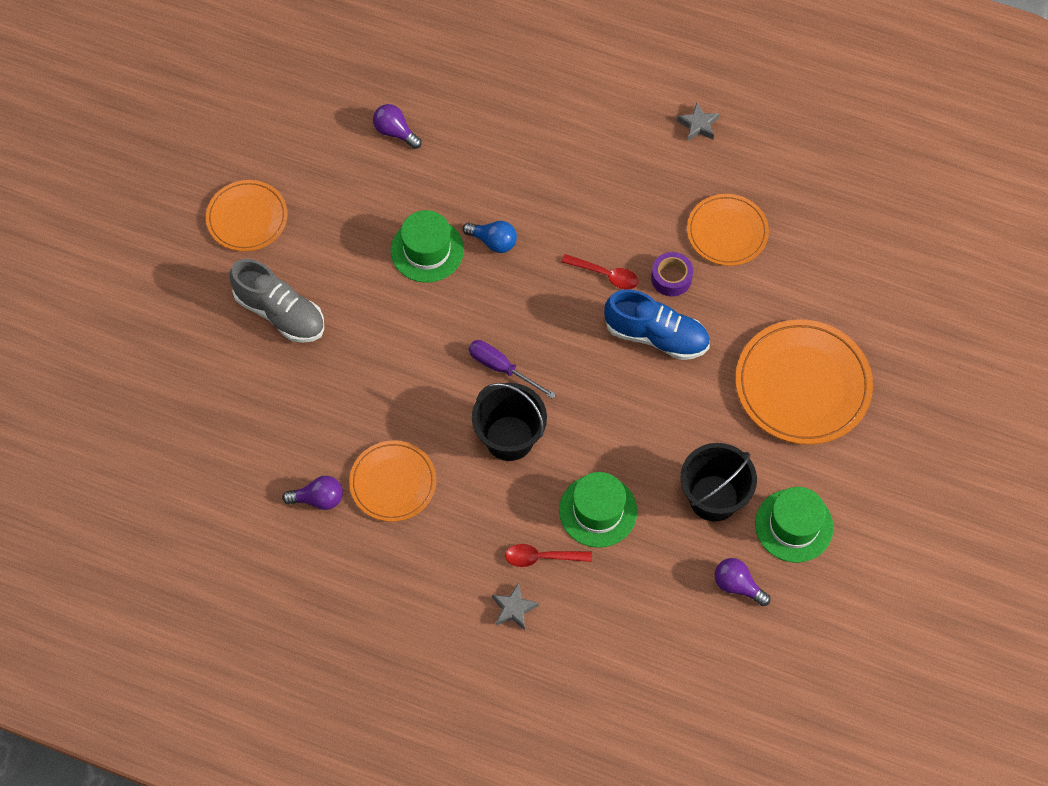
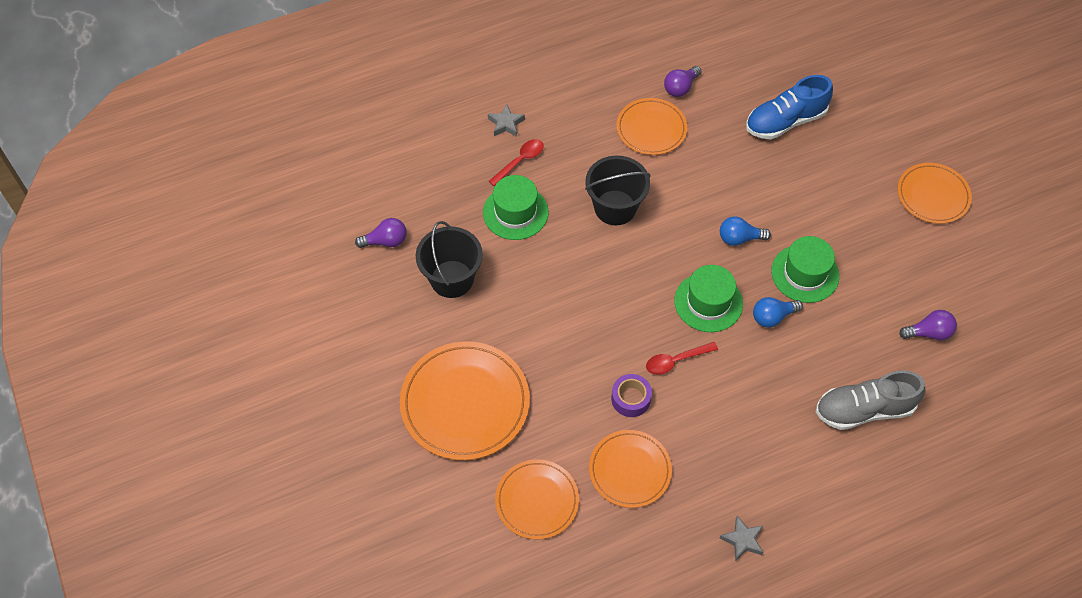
camera: 135 degrees right, 5 degrees down
(280, 313) = (835, 160): grey shoe -> grey shoe (864, 410)
(441, 321) = (739, 238): none -> blue light bulb
(501, 368) = (669, 243): purple screwdriver -> none
(656, 336) = (596, 349): blue shoe -> blue shoe (785, 121)
(794, 525) = (383, 305): green hat -> green hat (708, 302)
(817, 269) = (537, 500): none -> orange plate

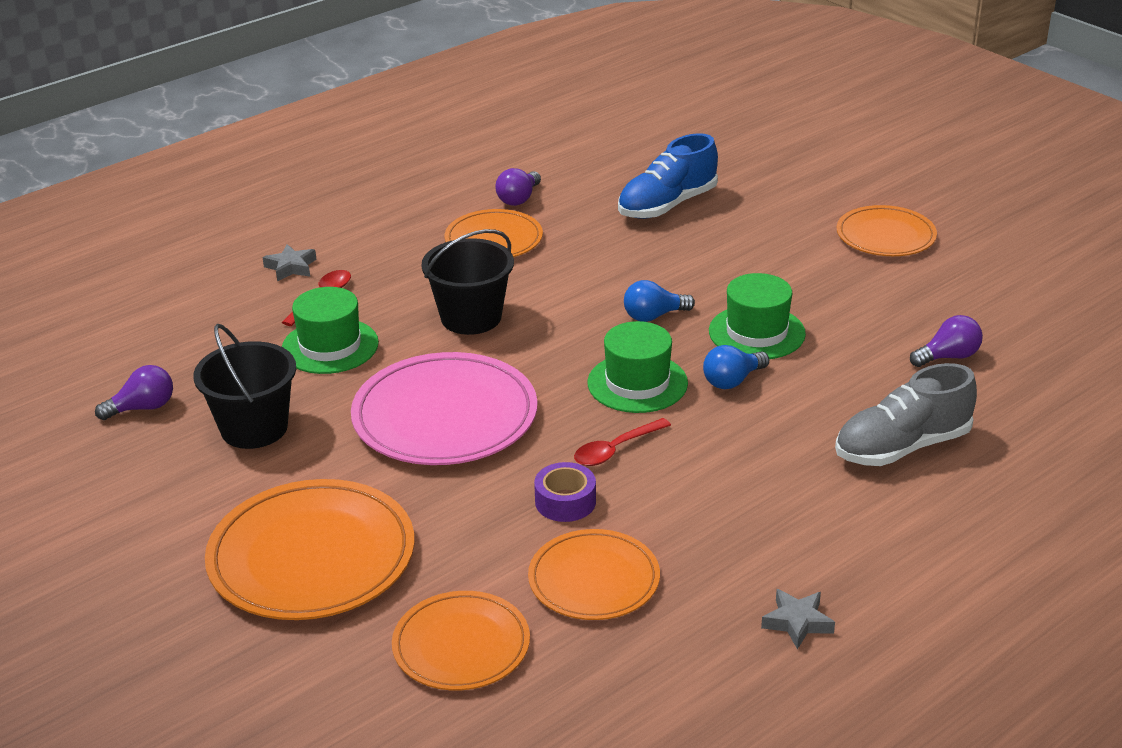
camera: 15 degrees left, 25 degrees down
(574, 300) = (445, 416): none -> pink plate

